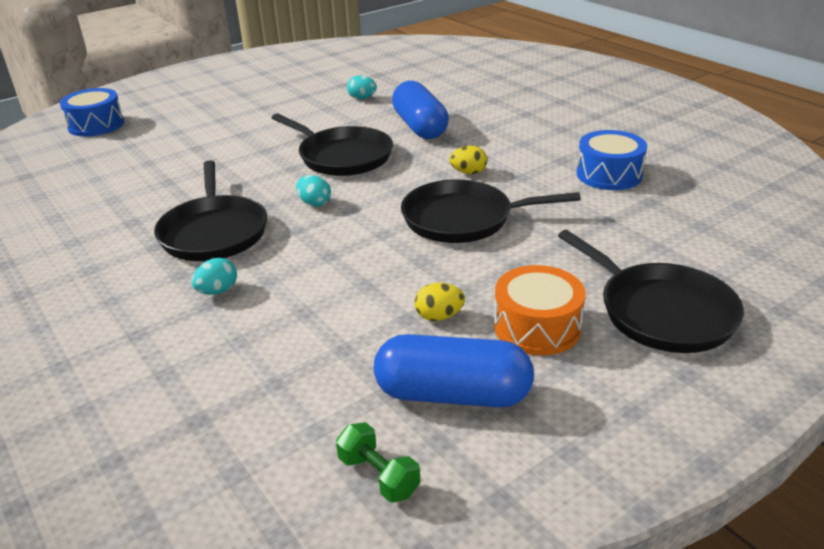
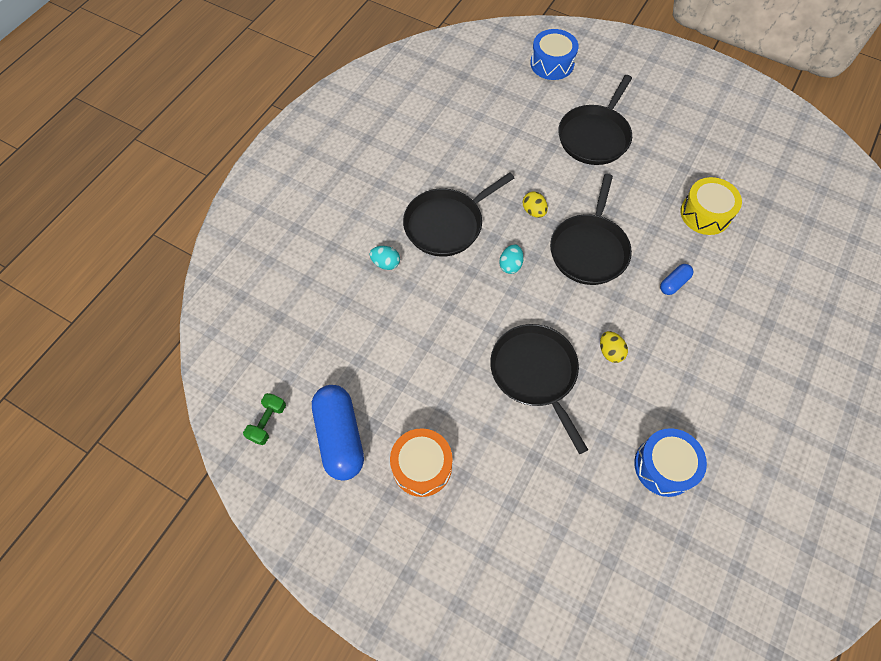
camera: 65 degrees right, 30 degrees up
(362, 98) = (705, 214): turquoise egg -> yellow drum
(420, 127) = (673, 283): blue capsule -> blue capsule, size x0.47
(439, 316) = (410, 402): yellow egg -> yellow egg (533, 211)
(661, 311) = (471, 546): black pan -> black pan (595, 136)

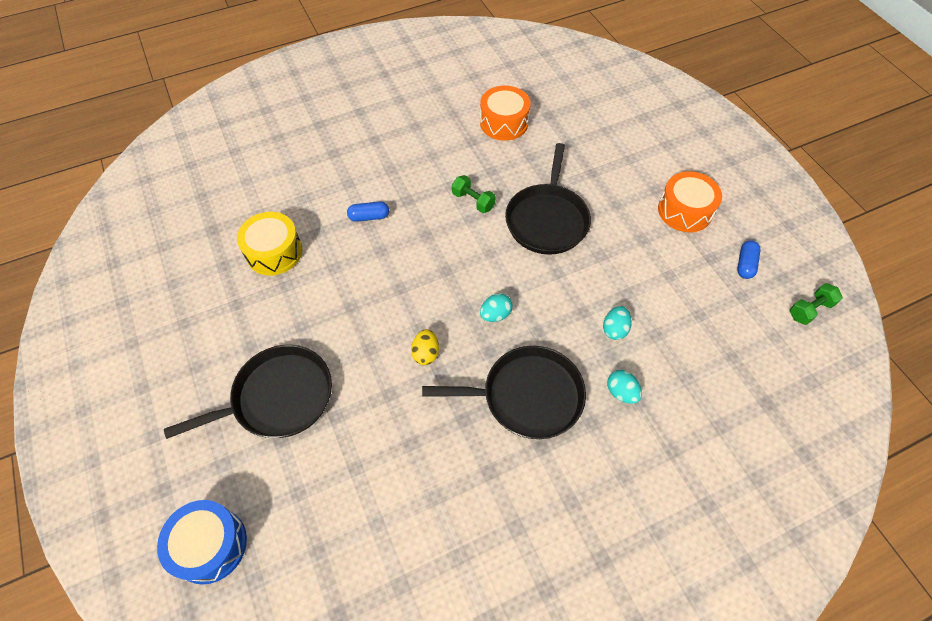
camera: 145 degrees left, 5 degrees down
(340, 437) = (745, 264): blue capsule -> blue capsule, size x0.47
(417, 307) = (614, 329): none -> turquoise egg
(589, 249) = (409, 285): black pan -> none
(610, 352) = (473, 201): yellow egg -> green dumbbell
(664, 466) = (504, 123): blue drum -> orange drum

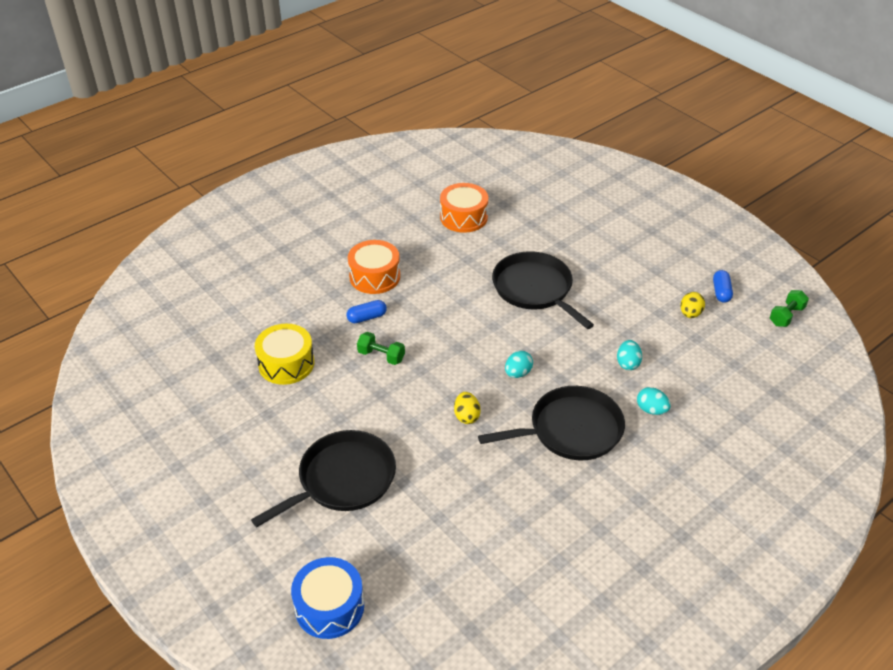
camera: 15 degrees left, 15 degrees down
(473, 201) = (461, 287): green dumbbell -> green dumbbell (381, 356)
(547, 219) = (535, 289): black pan -> black pan turned 150 degrees clockwise
(684, 211) = (654, 260): orange drum -> orange drum (374, 276)
(702, 284) = (690, 314): none -> yellow egg

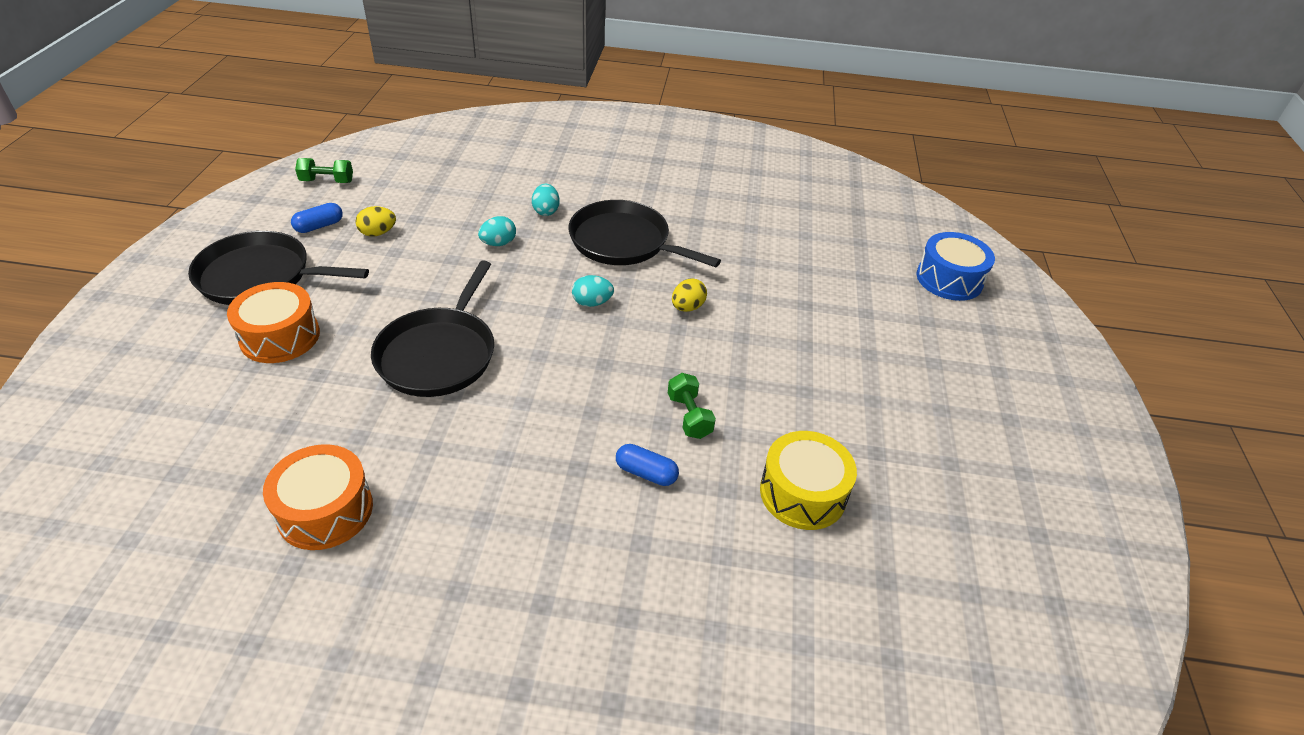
camera: 135 degrees left, 0 degrees up
(342, 480) = (857, 342): black pan -> black pan (260, 276)
(374, 276) = (562, 522): orange drum -> orange drum (280, 336)

